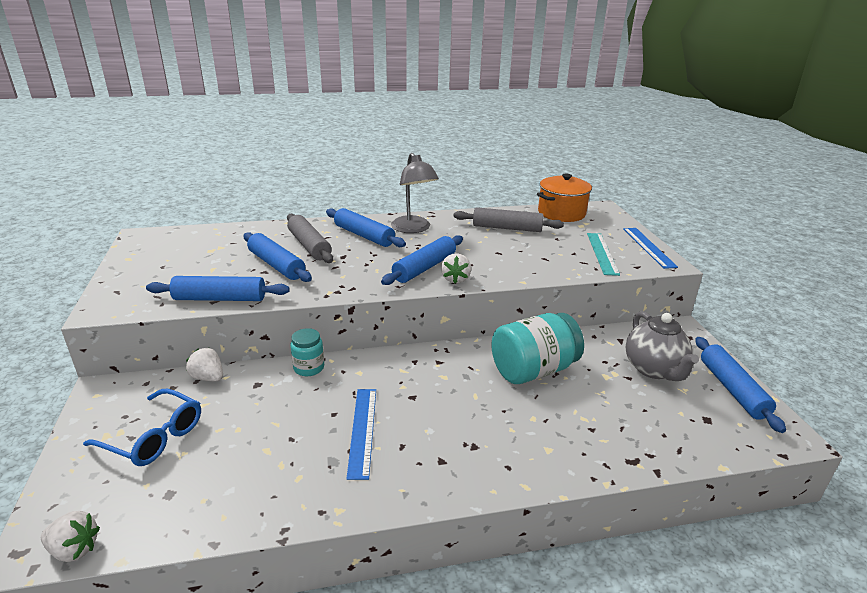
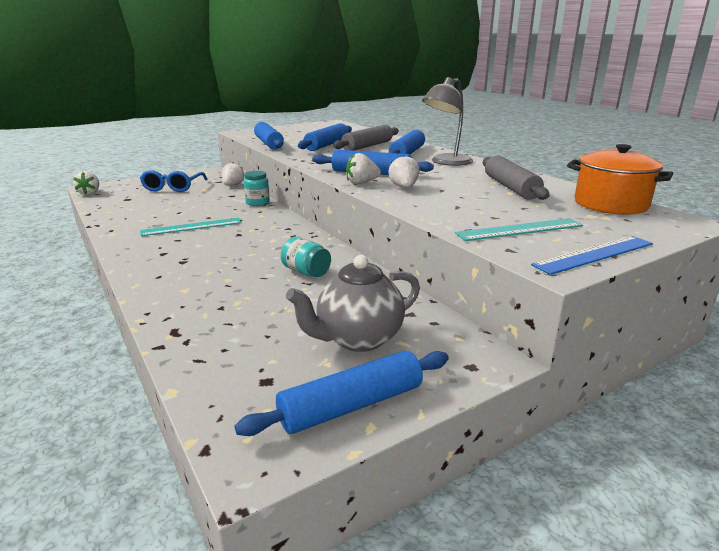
camera: 70 degrees right, 5 degrees down
(363, 431) = (192, 227): blue ruler -> turquoise ruler
(483, 265) = (404, 187): none -> white strawberry
(533, 370) = (306, 272): turquoise jar -> turquoise jar, size x0.52

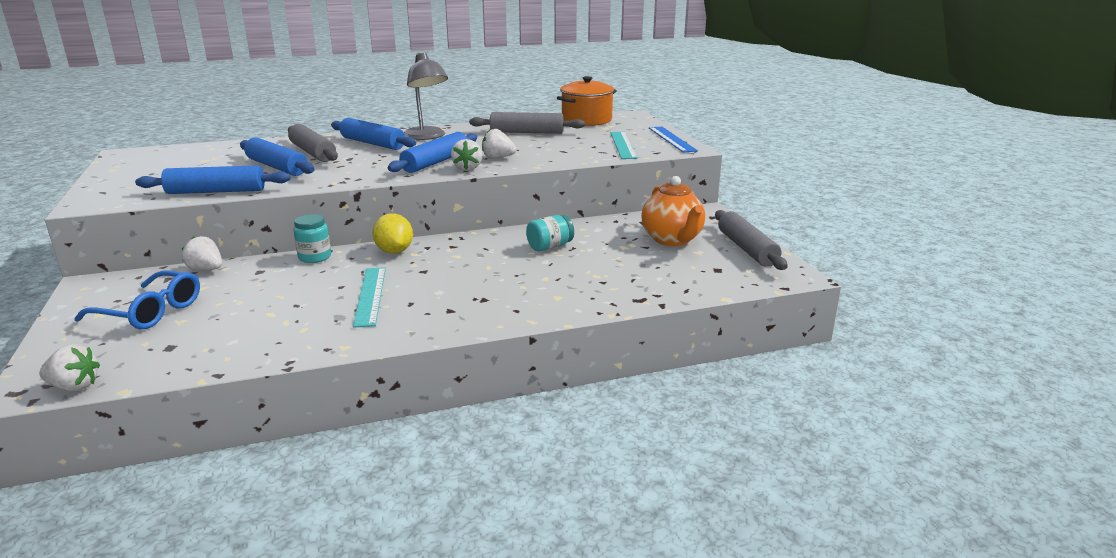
camera: 75 degrees left, 0 degrees up
(275, 220) = (394, 251): none -> yellow lemon
(351, 405) = (746, 249): blue rolling pin -> grey rolling pin
(358, 339) = (672, 240): grey teapot -> orange teapot

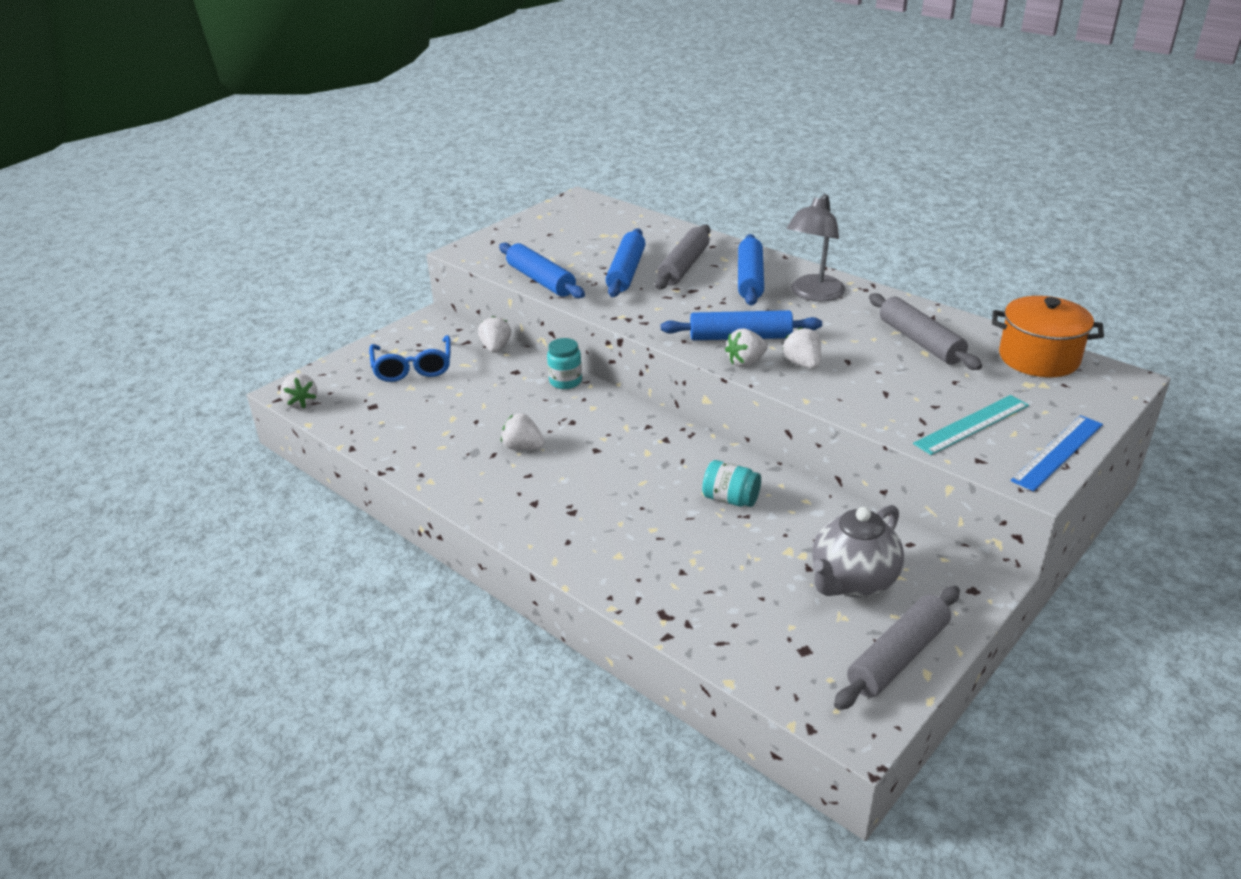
camera: 60 degrees right, 10 degrees up
(370, 295) = (523, 447): turquoise ruler -> white strawberry
(394, 251) = (619, 413): yellow lemon -> none
(672, 240) = (852, 582): orange teapot -> grey teapot

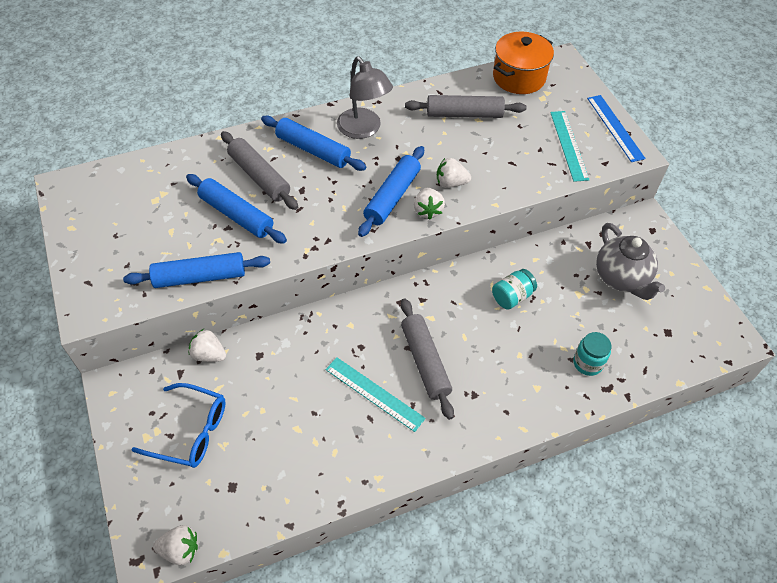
camera: 65 degrees left, 20 degrees up
(523, 447) = (374, 394): white strawberry -> turquoise ruler
(565, 381) = (301, 327): turquoise jar -> turquoise jar (587, 363)
(897, 656) = (690, 293): grey rolling pin -> grey rolling pin (425, 362)

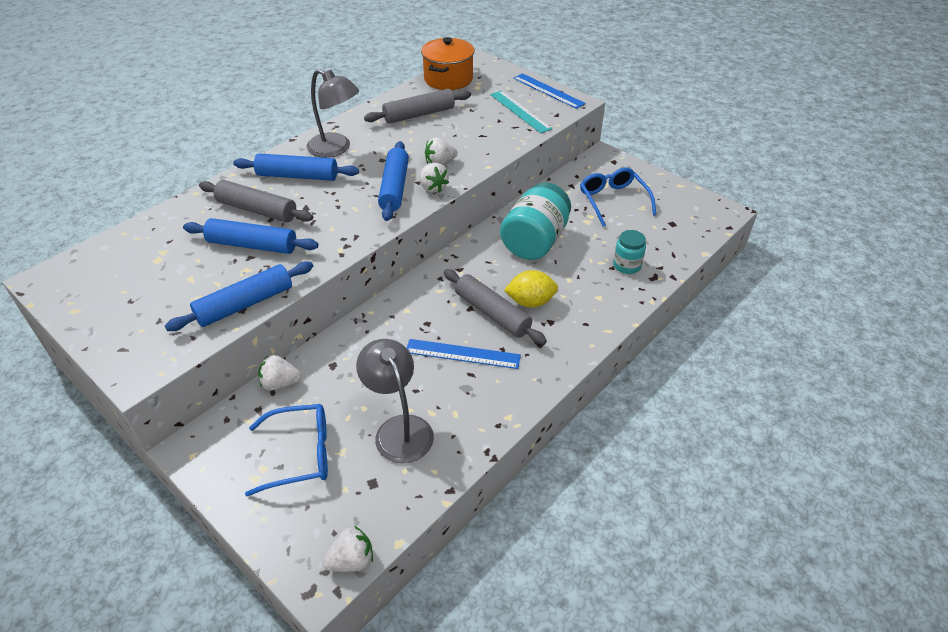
camera: 25 degrees left, 10 degrees down
(280, 445) = (399, 429): none -> grey lamp
(374, 394) = (462, 354): turquoise ruler -> blue ruler
(467, 364) = (530, 302): none -> yellow lemon
(512, 297) = (535, 241): turquoise jar -> turquoise jar, size x1.91
(621, 278) = (613, 200): grey teapot -> blue glasses

